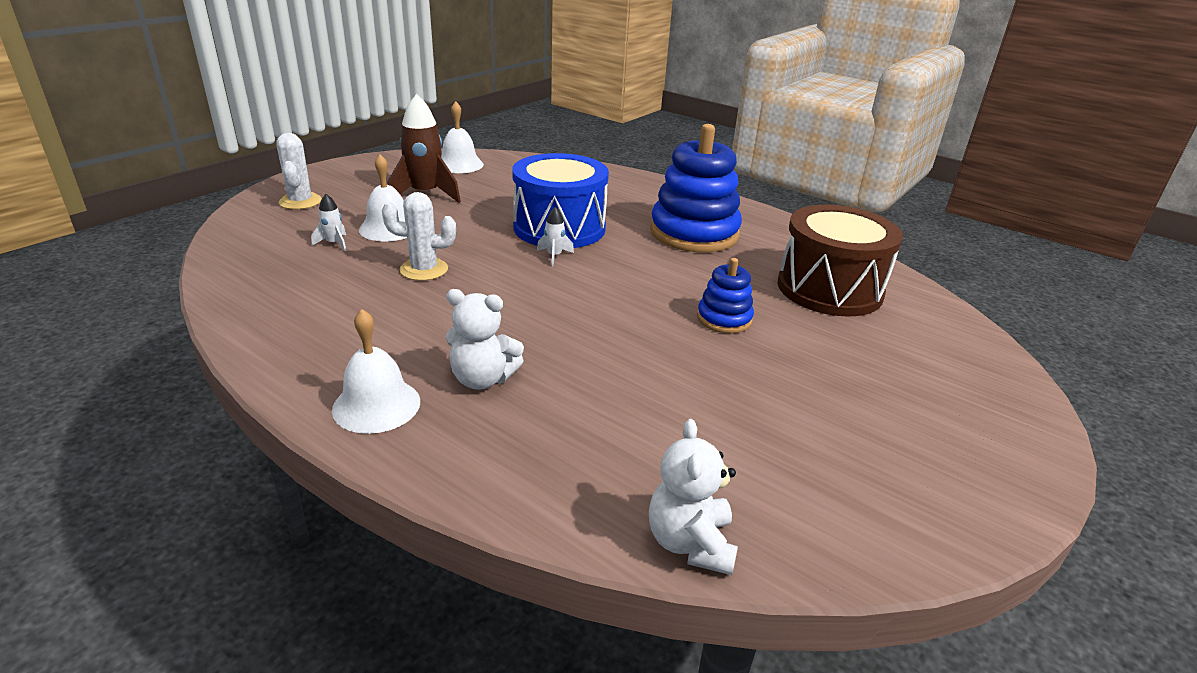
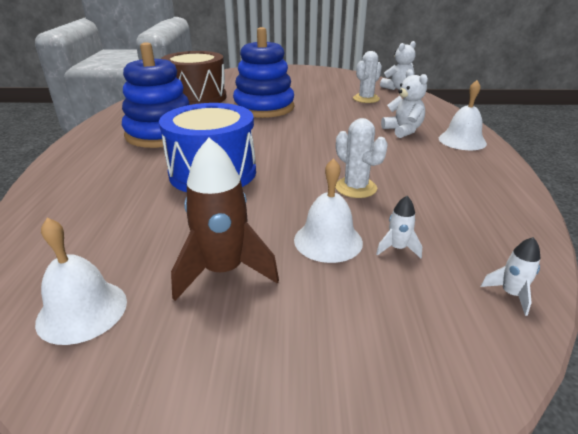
camera: 125 degrees left, 0 degrees up
(300, 202) = (375, 357): white cactus -> white cactus (366, 99)
(554, 256) = (262, 158): white rocket -> white rocket (510, 294)
(724, 319) = (264, 107): blue stacking toy -> blue stacking toy, size x1.99

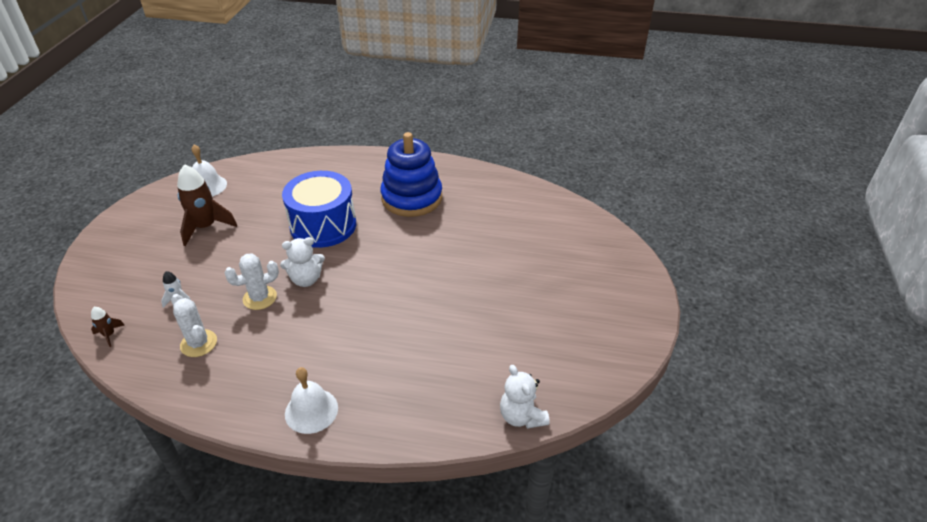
camera: 100 degrees right, 10 degrees up
(197, 97) = (512, 217): brown drum -> none
(264, 107) = (466, 265): blue stacking toy -> none
(328, 240) = (205, 270): white bell -> none
(366, 99) = (478, 363): white cactus -> white cactus (198, 343)
(403, 131) = (358, 366): white teddy bear -> white teddy bear (306, 279)
(510, 294) = (109, 335): white rocket -> brown rocket

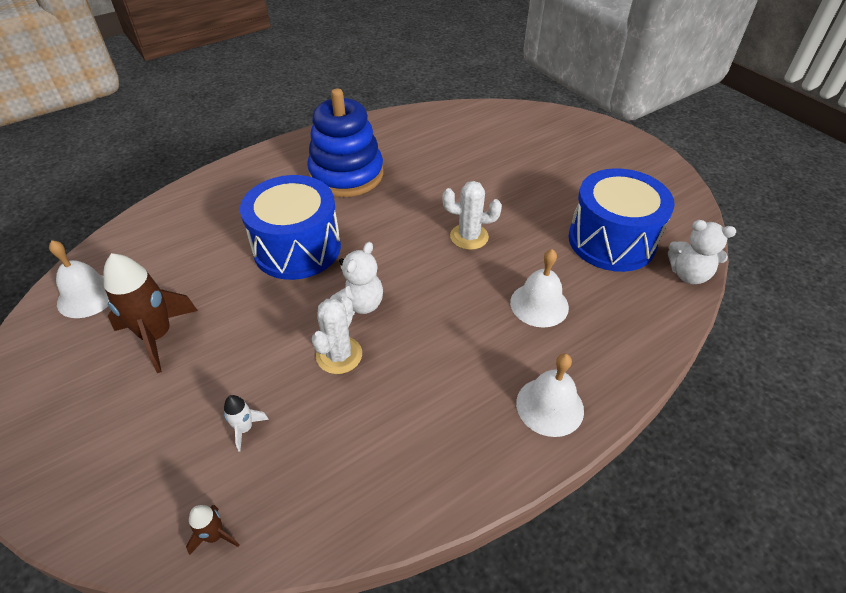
camera: 45 degrees left, 5 degrees up
(198, 343) = (344, 448): white cactus -> white cactus (469, 237)
(395, 355) = (539, 304): none -> white bell
(506, 354) = (611, 241): none -> blue drum

